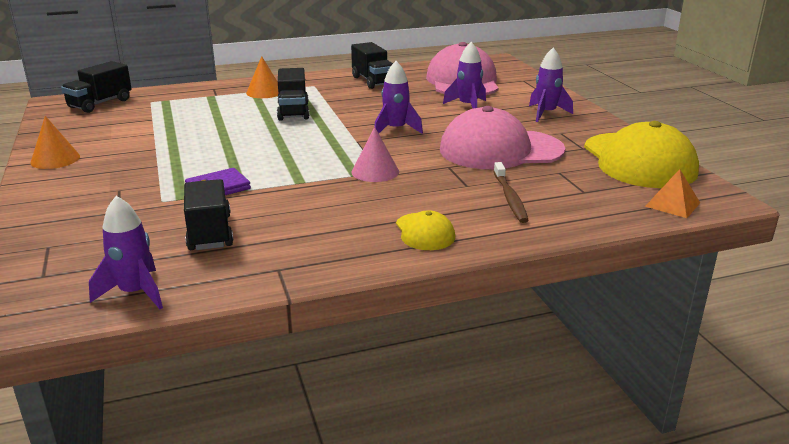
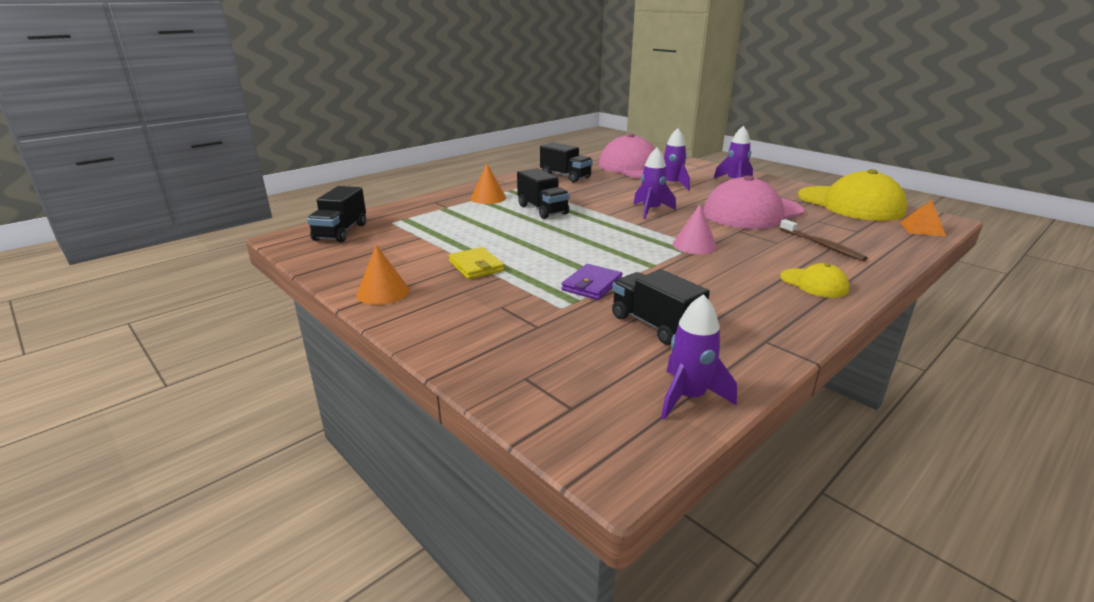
camera: 25 degrees left, 0 degrees up
(154, 152) = (476, 266): none -> yellow wallet

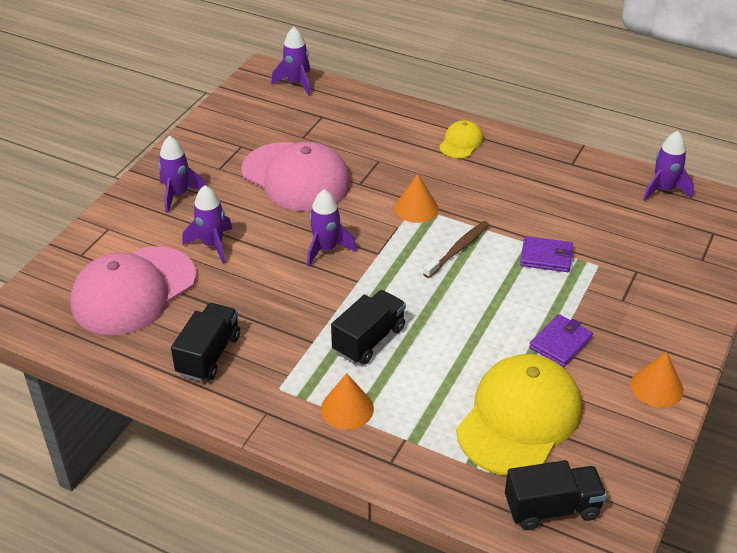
camera: 110 degrees left, 15 degrees up
(476, 266) = (560, 343): yellow wallet -> purple wallet
(655, 325) = (588, 213): black truck -> none
(694, 245) = (416, 208): pink cone -> orange cone
(822, 245) = (372, 136): brown toothbrush -> brown toothbrush (458, 249)
(850, 204) = (236, 116): yellow cap -> yellow cap (519, 418)
(922, 229) = (296, 83): orange pyramid -> purple rocket

